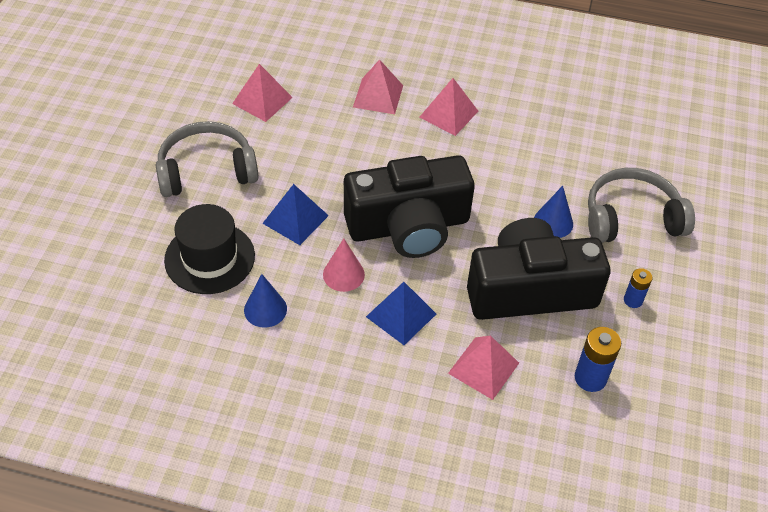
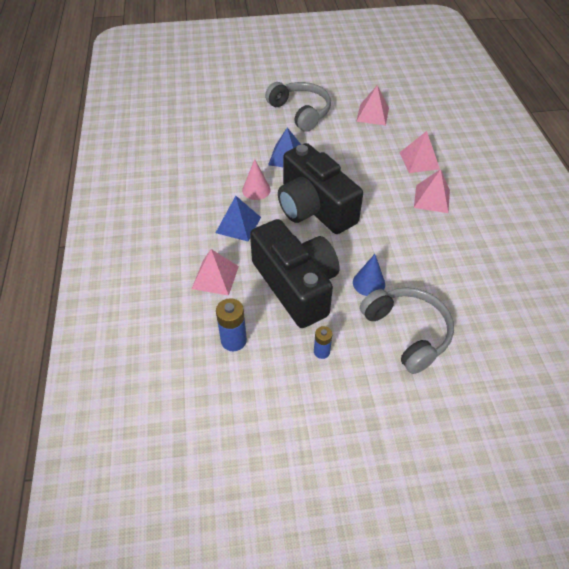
camera: 70 degrees right, 0 degrees up
(209, 258) = (237, 134): black hat -> none
(265, 309) = (212, 166): blue cone -> none

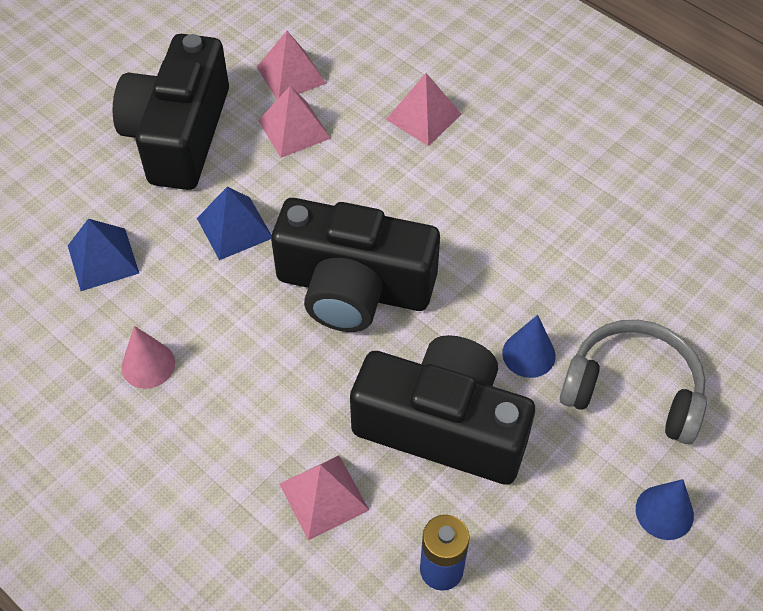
camera: 40 degrees left, 5 degrees up
(238, 224) = (273, 390): blue pyramid -> blue pyramid (103, 259)
(256, 190) = (243, 314): pink cone -> pink cone (148, 365)
(300, 112) = (179, 134): grey headphones -> black camera
(321, 352) = (562, 496): blue battery -> none
(367, 395) = (664, 512): none -> blue cone
(432, 198) = (492, 169): pink pyramid -> pink pyramid (294, 129)

